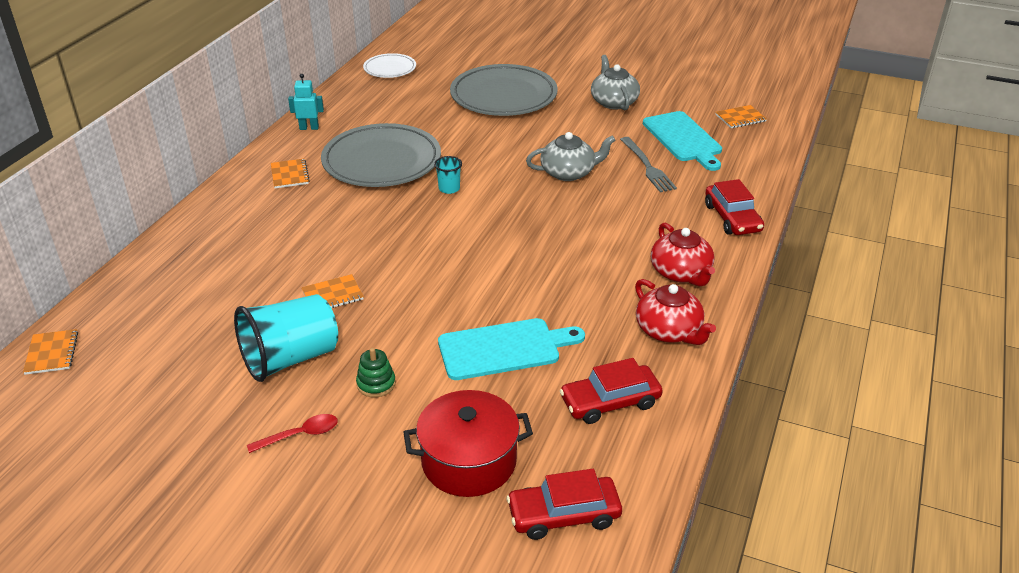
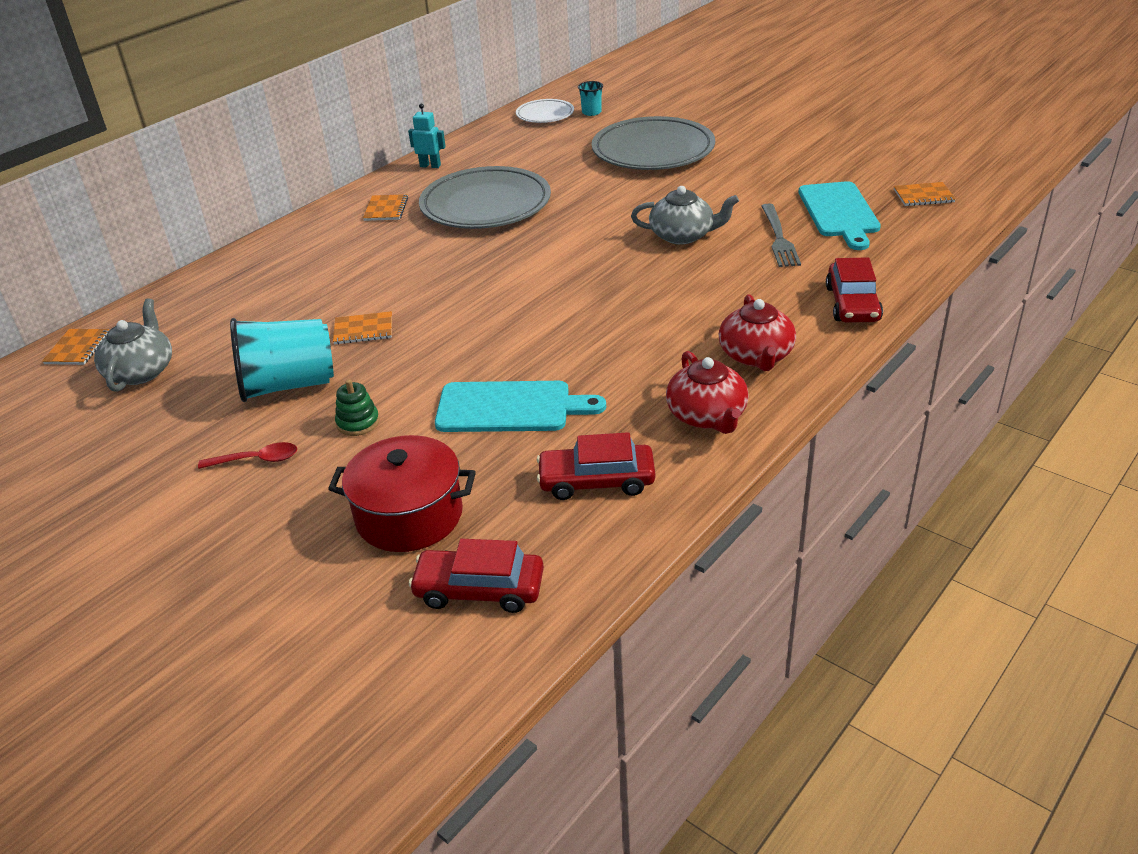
camera: 20 degrees right, 0 degrees up
(449, 188) = (541, 239): turquoise cup -> turquoise cup (591, 112)
(613, 102) = (776, 166): grey teapot -> grey teapot (141, 371)

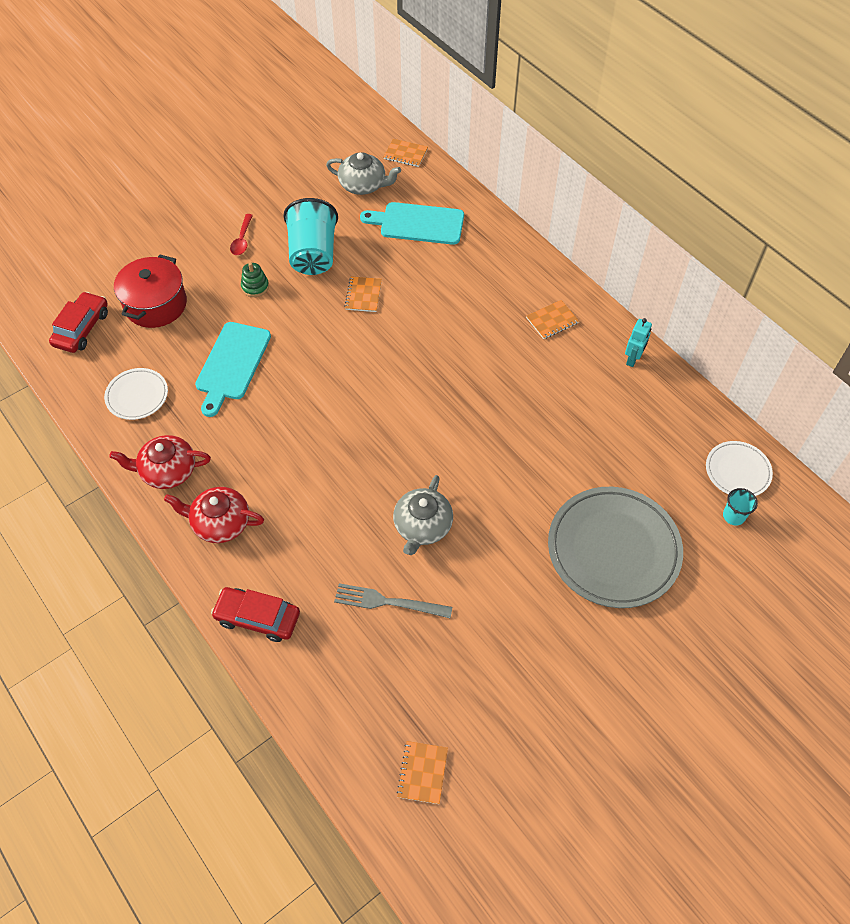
camera: 100 degrees right, 20 degrees up
(386, 209) = (552, 320): orange notebook -> orange notebook turned 45 degrees counterclockwise
(486, 205) = (535, 390): grey plate -> none
(596, 480) = (137, 396): red car -> white plate
(839, 212) = (417, 674): turquoise cutting board -> turquoise cutting board (418, 223)

